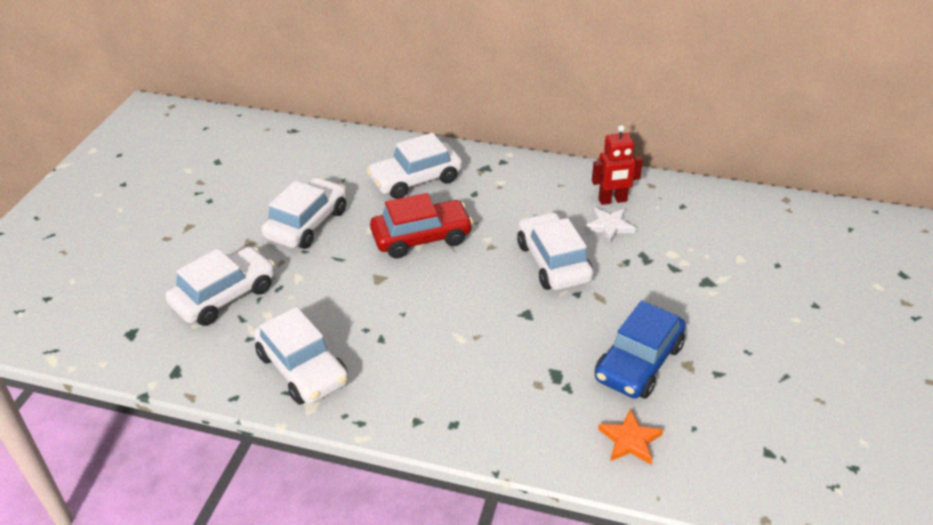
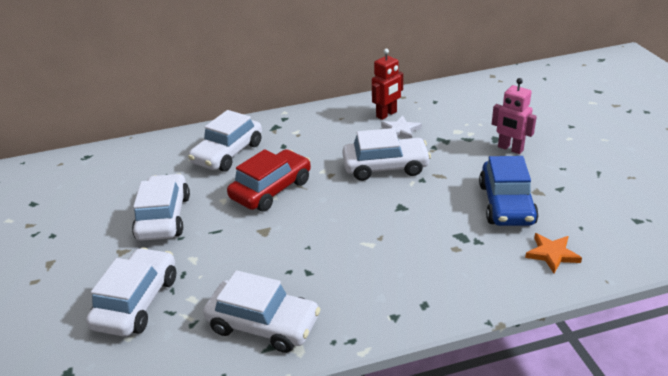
camera: 30 degrees left, 5 degrees down
(553, 262) = (385, 167): white car -> white car turned 135 degrees clockwise
(710, 301) = (510, 149): none -> pink robot

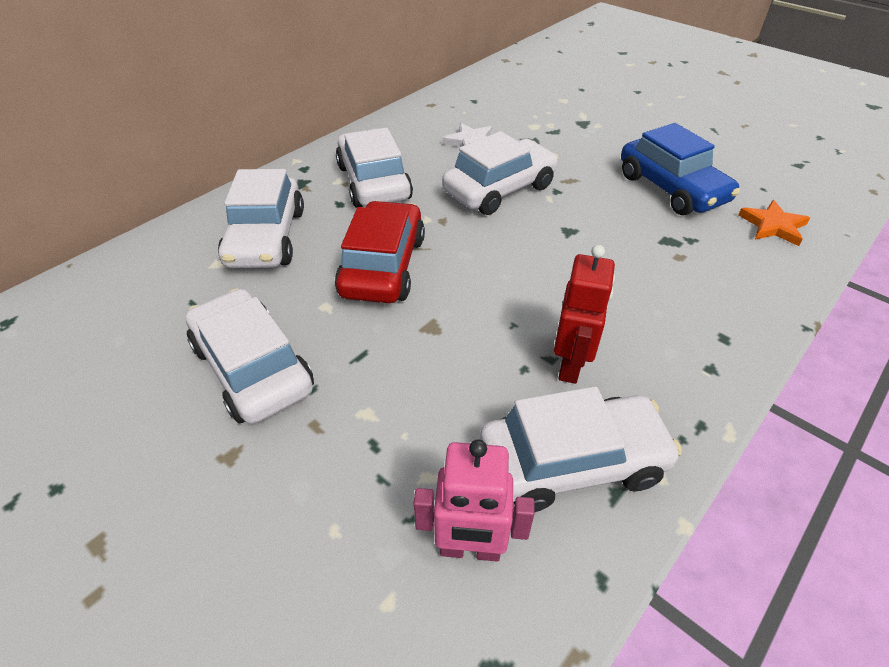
camera: 35 degrees left, 10 degrees up
(137, 302) = (341, 530): white car -> white car (373, 182)
(386, 114) = (434, 128): red robot -> red robot (570, 365)
(510, 149) = (608, 129): pink robot -> pink robot (470, 549)

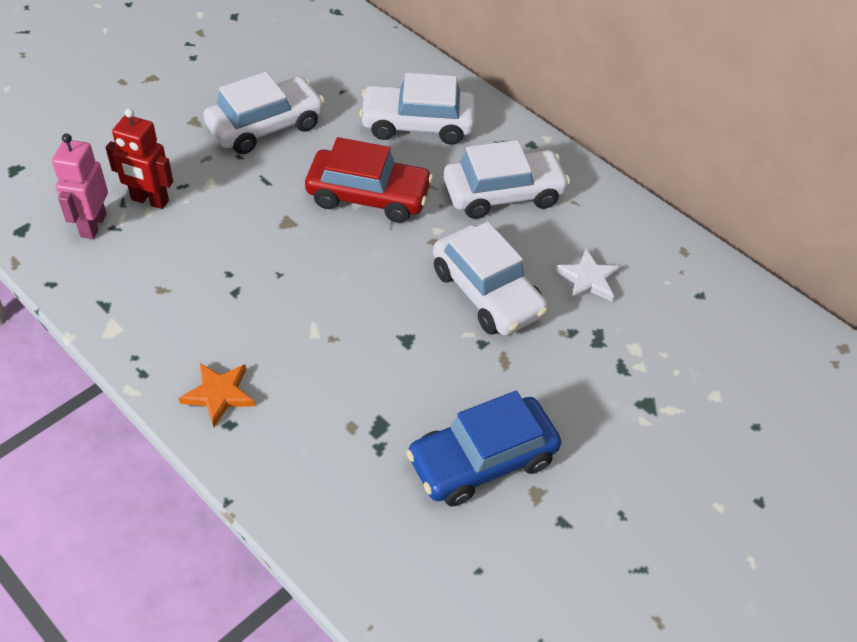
camera: 90 degrees right, 5 degrees up
(570, 365) = (224, 303): red robot -> red robot (149, 200)
(572, 462) = (136, 285): white car -> none
(773, 226) = (395, 544): orange star -> orange star (219, 394)

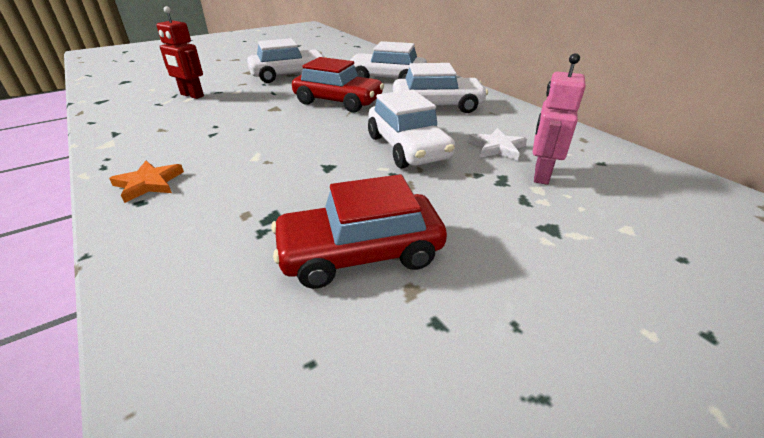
camera: 15 degrees right, 15 degrees down
(93, 225) = (146, 102): pink robot -> pink robot (541, 175)
(482, 460) = (360, 253): blue car -> red car

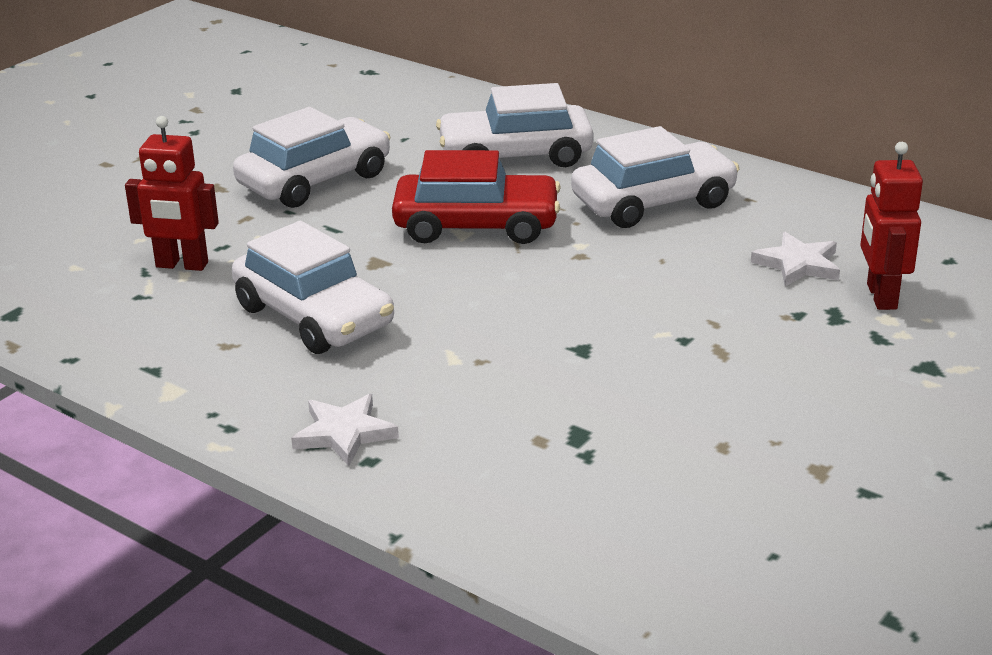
camera: 20 degrees left, 5 degrees down
(149, 183) = (344, 433): orange star -> white star
(360, 253) = (732, 448): red car -> none
(408, 148) = (670, 292): white car -> white car (314, 316)
(541, 175) = (881, 296): pink robot -> red robot

